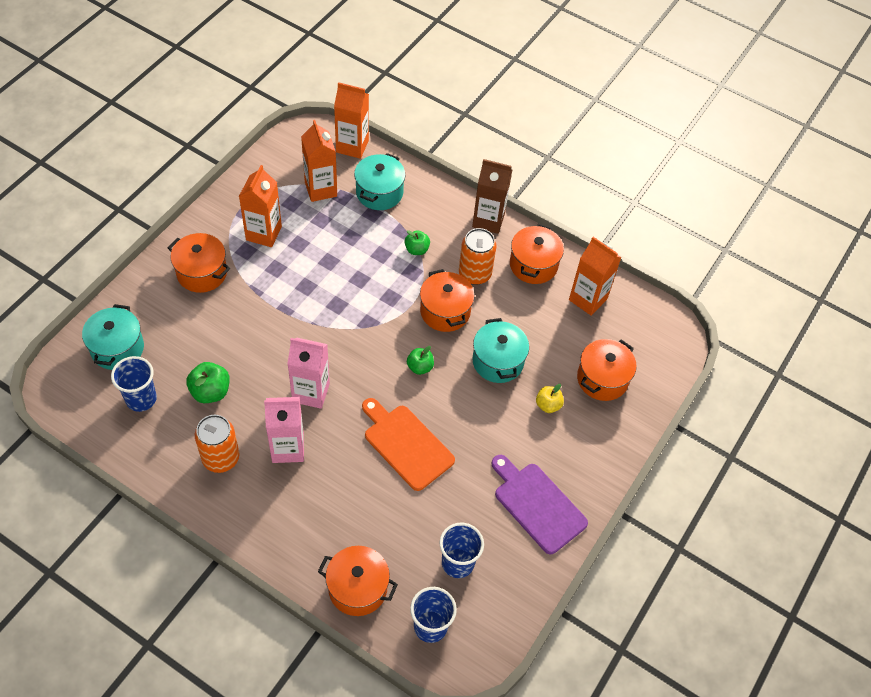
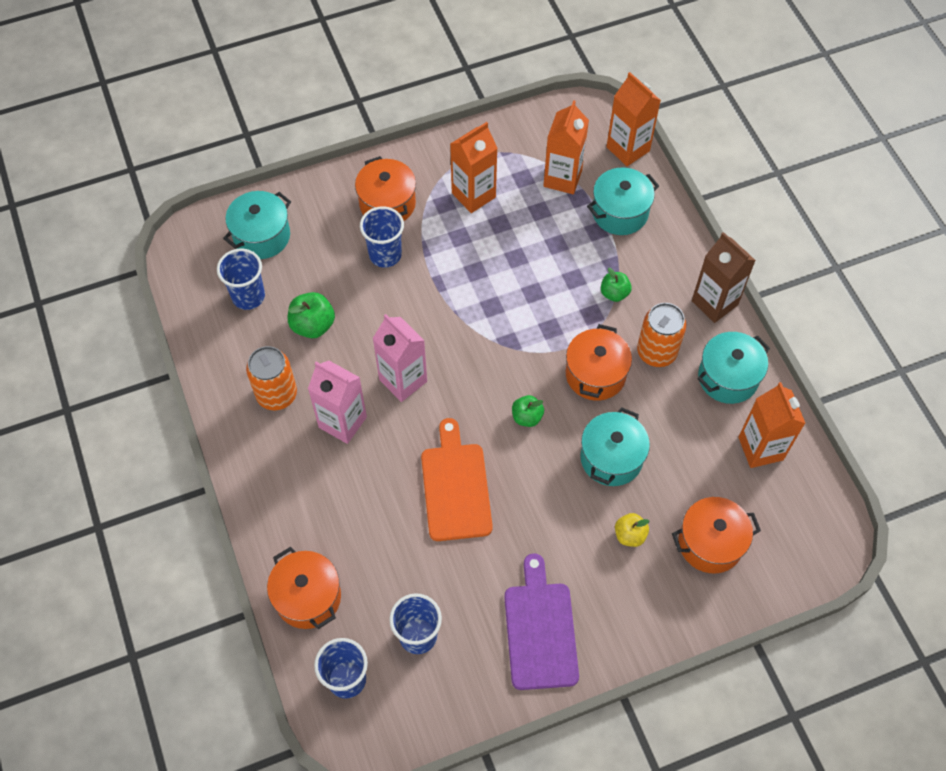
camera: 40 degrees right, 5 degrees up
(228, 310) = (385, 255): none -> blue cup
(533, 265) = (728, 377): orange pot -> turquoise pot

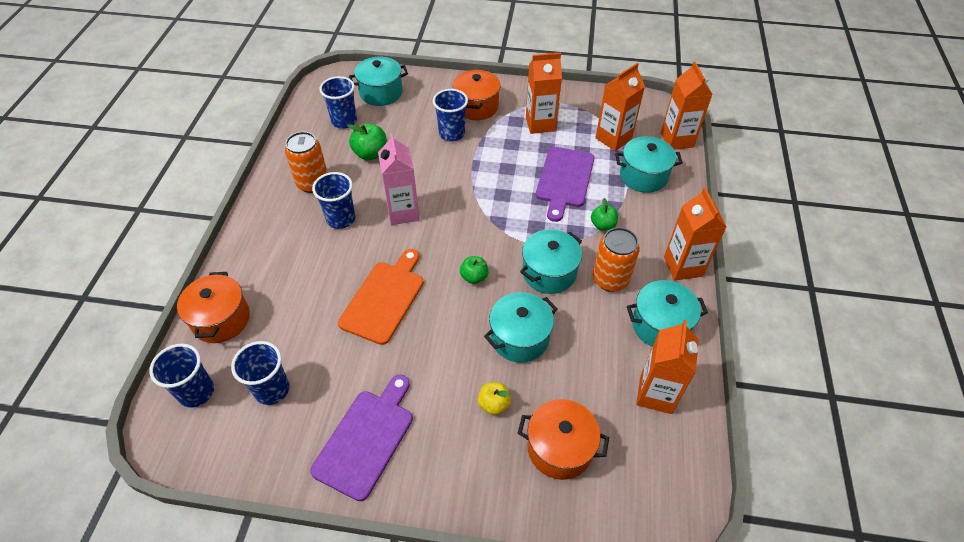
camera: 30 degrees right, 10 degrees down
(342, 422) = (341, 219): pink carton -> blue cup
(543, 256) = (564, 179): none -> purple cutting board
(595, 374) = (549, 273): orange pot -> turquoise pot
(714, 303) = (683, 266): brown carton -> orange carton

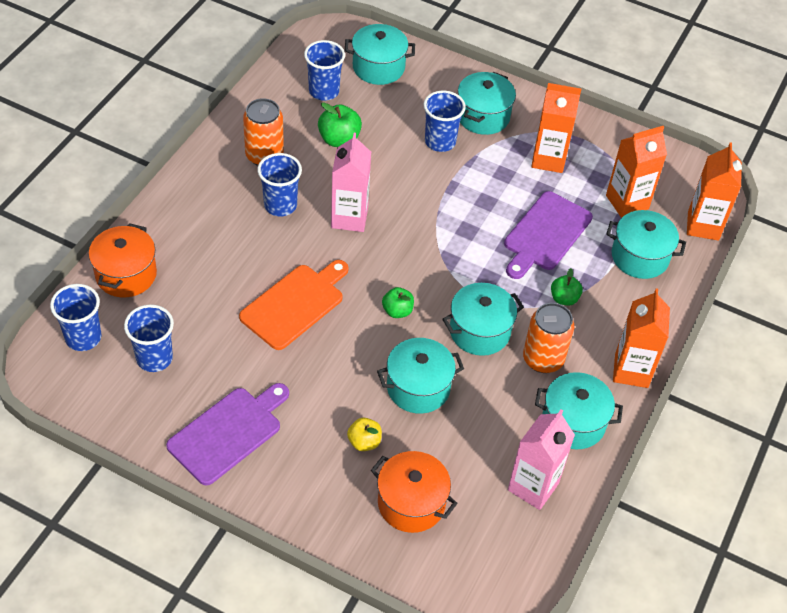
camera: 15 degrees right, 0 degrees up
(476, 106) = (483, 116): orange pot -> turquoise pot
(655, 394) = (533, 486): orange carton -> pink carton

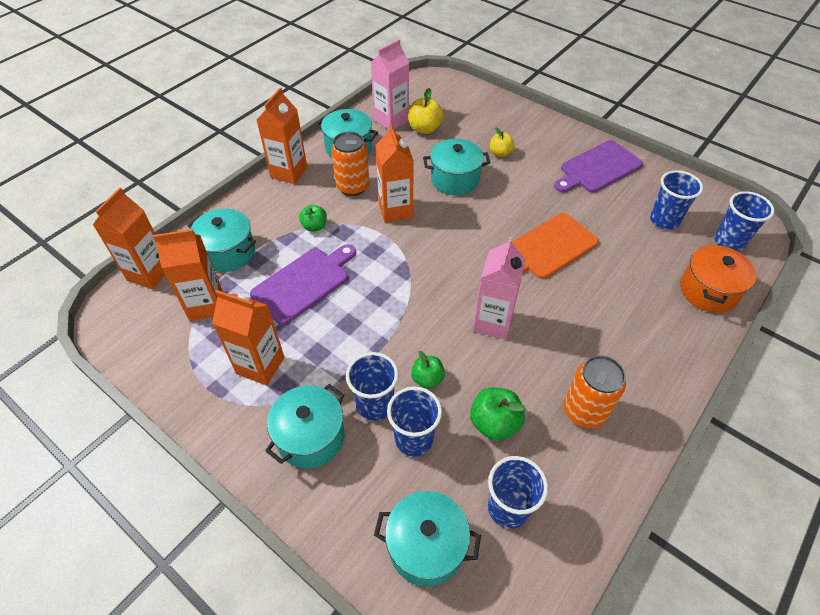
camera: 165 degrees left, 0 degrees up
(280, 205) = (564, 344): blue cup -> blue cup (414, 439)
(397, 311) = (460, 233): green apple -> green apple (427, 379)
(411, 503) = (473, 121): orange pot -> none
(479, 331) = (395, 210): turquoise pot -> orange carton
(479, 475) = (424, 129): none -> yellow apple

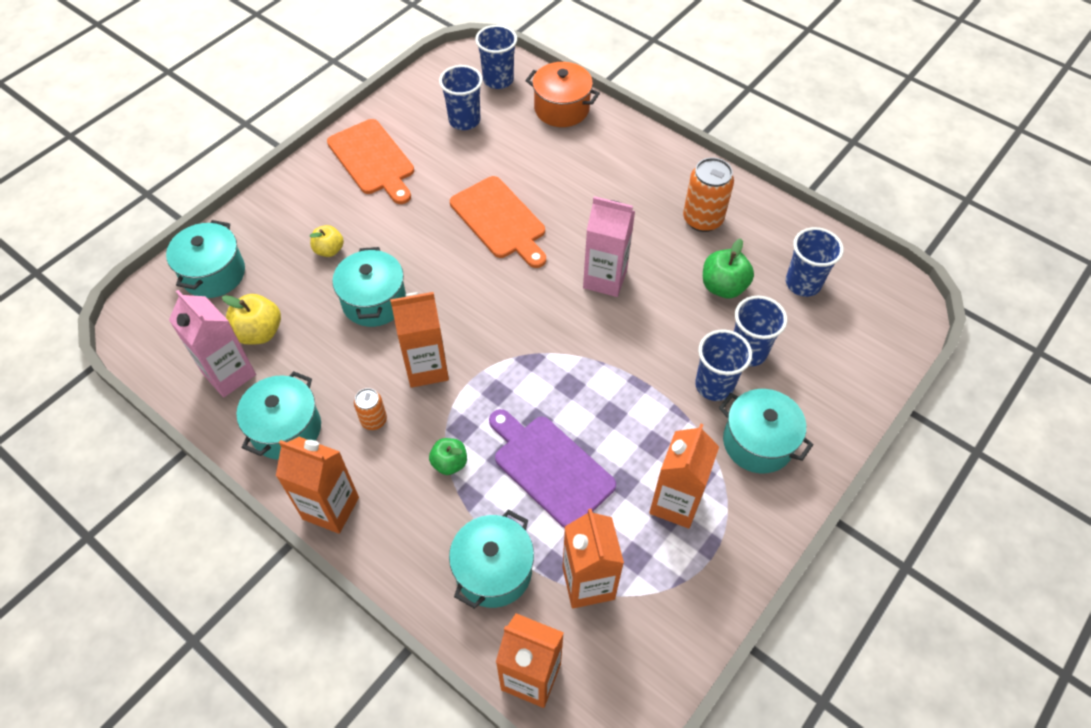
camera: 90 degrees left, 5 degrees up
(352, 187) = (374, 420): orange can -> orange can, size x0.56
(426, 546) = (847, 344): turquoise pot -> turquoise pot (214, 274)
(427, 379) = (679, 339): green apple -> none
(598, 168) = (373, 160): purple cutting board -> orange cutting board

